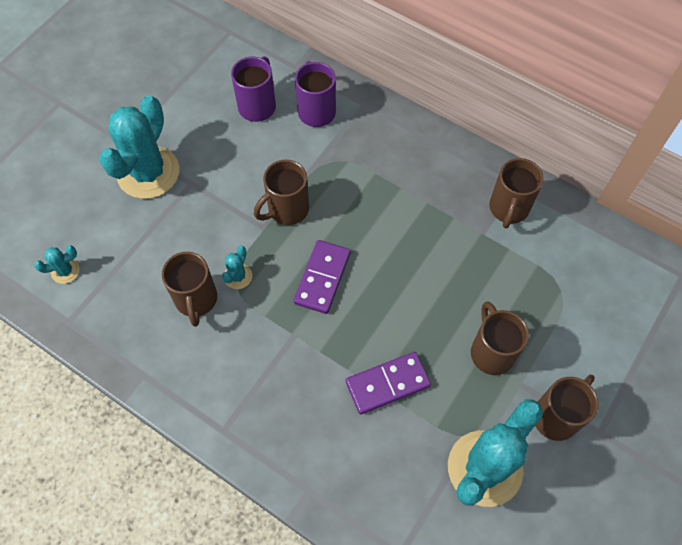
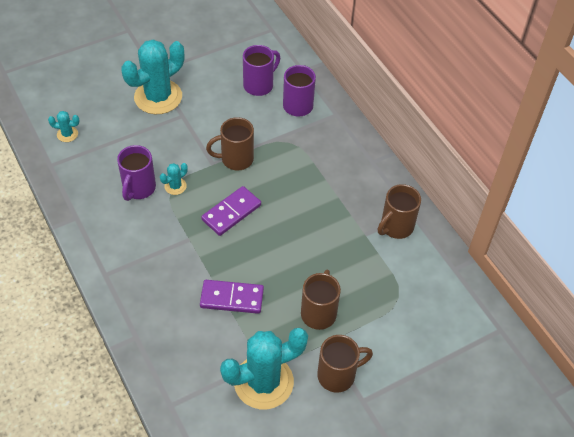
camera: 25 degrees right, 10 degrees down
(196, 300) = (138, 188): brown mug -> purple mug

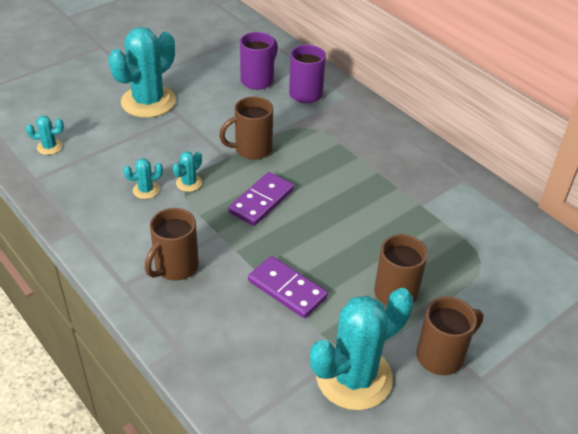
camera: 10 degrees left, 10 degrees down
(138, 188) = (146, 190): purple mug -> turquoise cactus
(232, 298) = (287, 289): purple domino -> purple domino turned 45 degrees clockwise
(396, 227) = (451, 193): brown mug -> brown mug (175, 267)

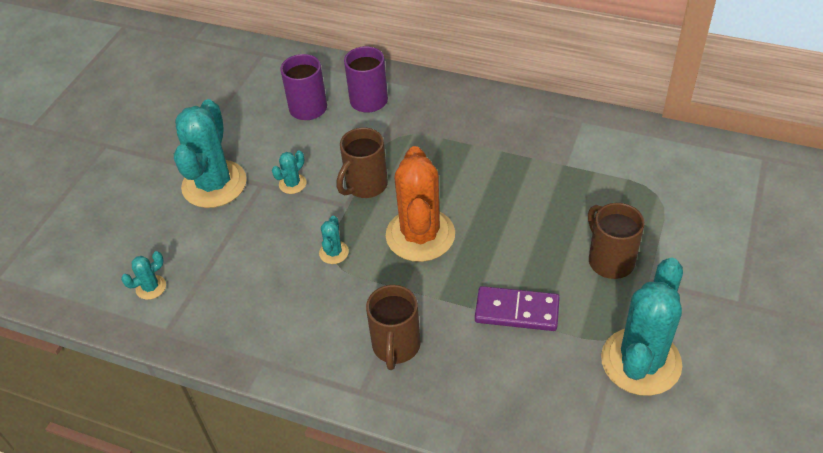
camera: 25 degrees left, 5 degrees up
(146, 190) = (297, 282): turquoise cactus -> turquoise cactus (292, 184)
(261, 201) = (420, 235): purple domino -> orange cactus
(441, 356) = (693, 300): brown mug -> none

